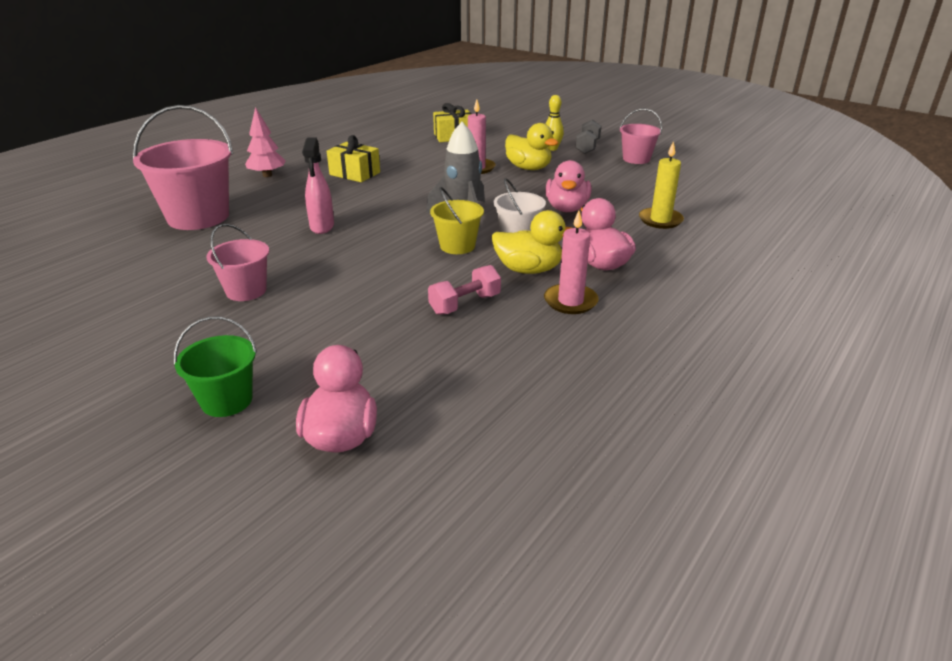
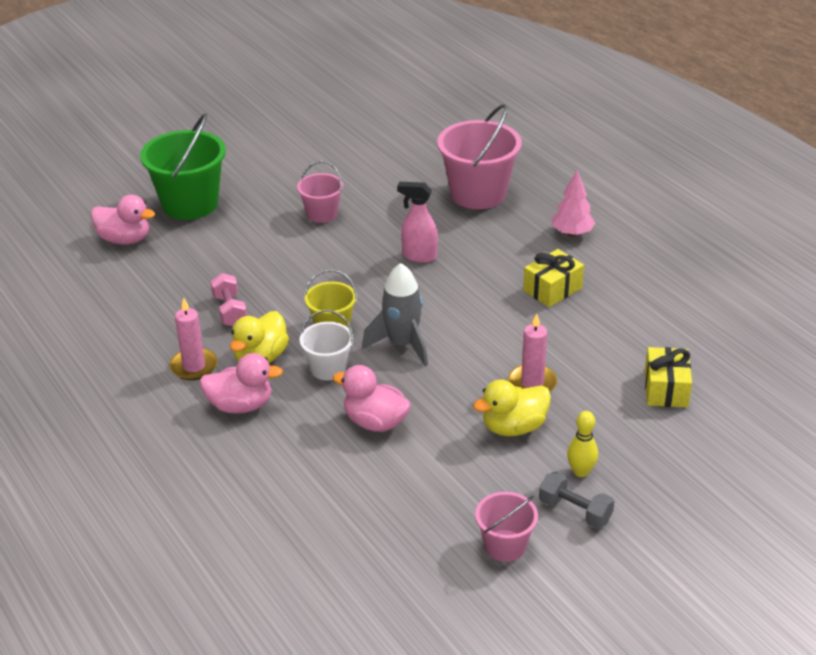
camera: 110 degrees right, 5 degrees up
(227, 400) = (190, 204): green bucket -> green bucket, size x1.83
(660, 220) = (304, 486): yellow candle -> none

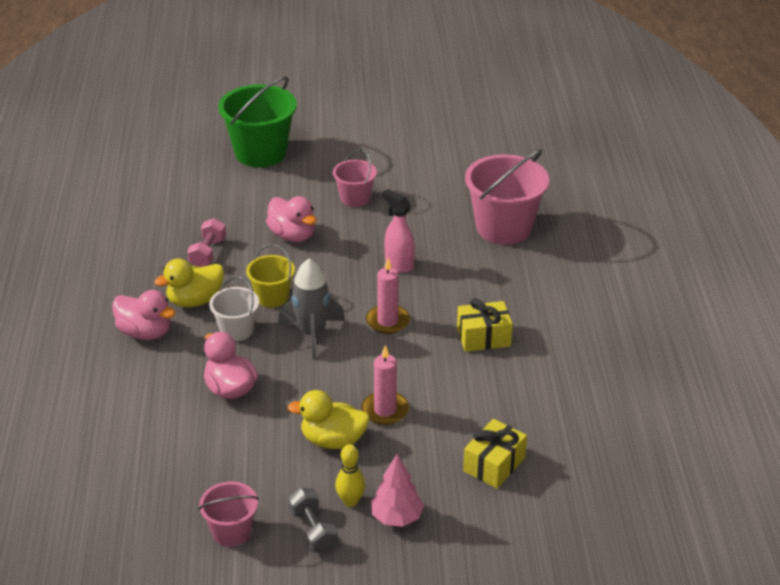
camera: 30 degrees right, 0 degrees up
(125, 239) = (185, 165): pink duck -> pink duck (292, 235)
(194, 366) = (141, 287): pink candle -> pink candle (387, 321)
(572, 233) = (552, 294): pink tree -> pink tree (396, 518)

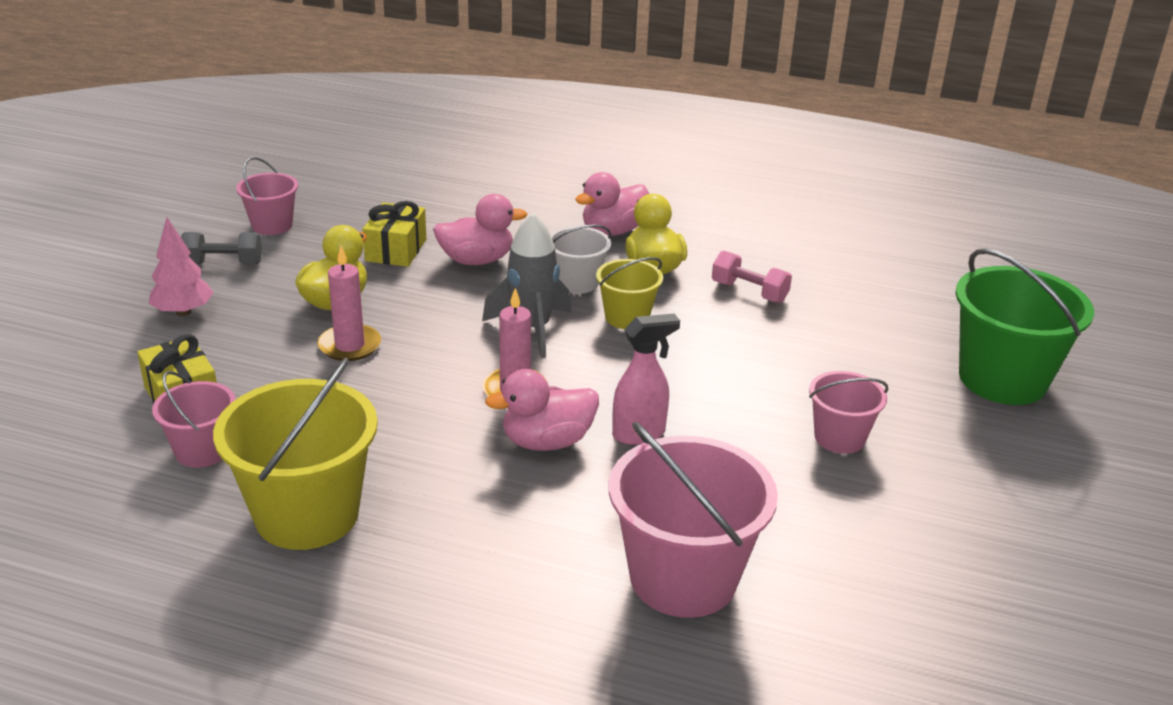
camera: 110 degrees right, 5 degrees down
(292, 235) = (760, 360): pink duck -> pink duck (547, 442)
(350, 501) = (237, 292): yellow bowling pin -> none
(483, 337) = (417, 463): yellow gift -> yellow gift (396, 250)
(537, 428) = (202, 451): none -> pink bucket
(556, 362) = (307, 514): none -> yellow bucket

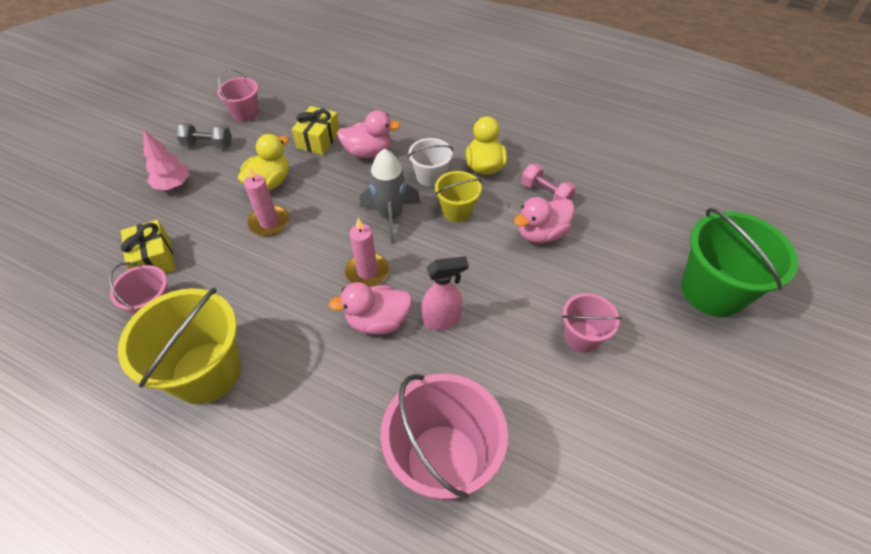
camera: 10 degrees right, 20 degrees up
(613, 231) = (464, 131): pink duck -> pink duck (541, 233)

